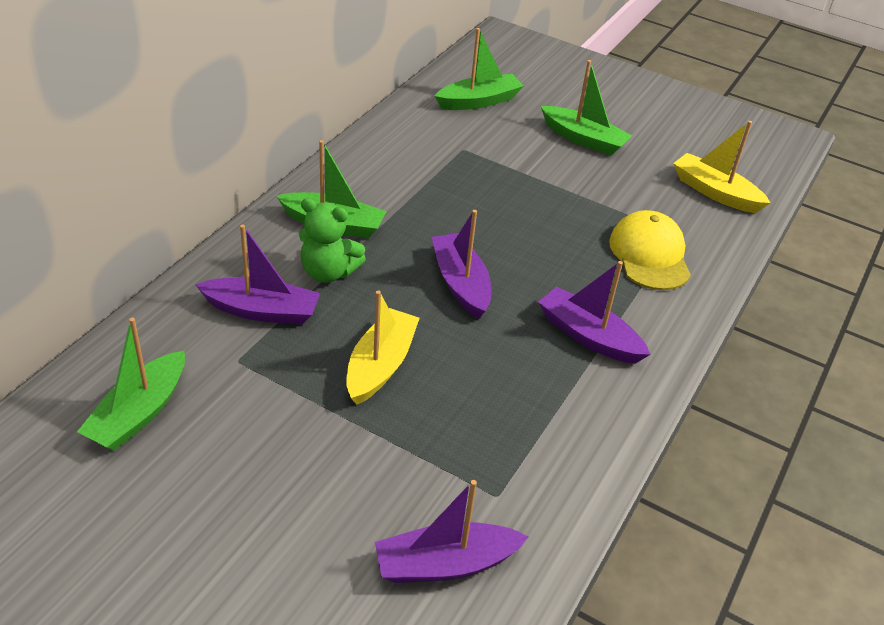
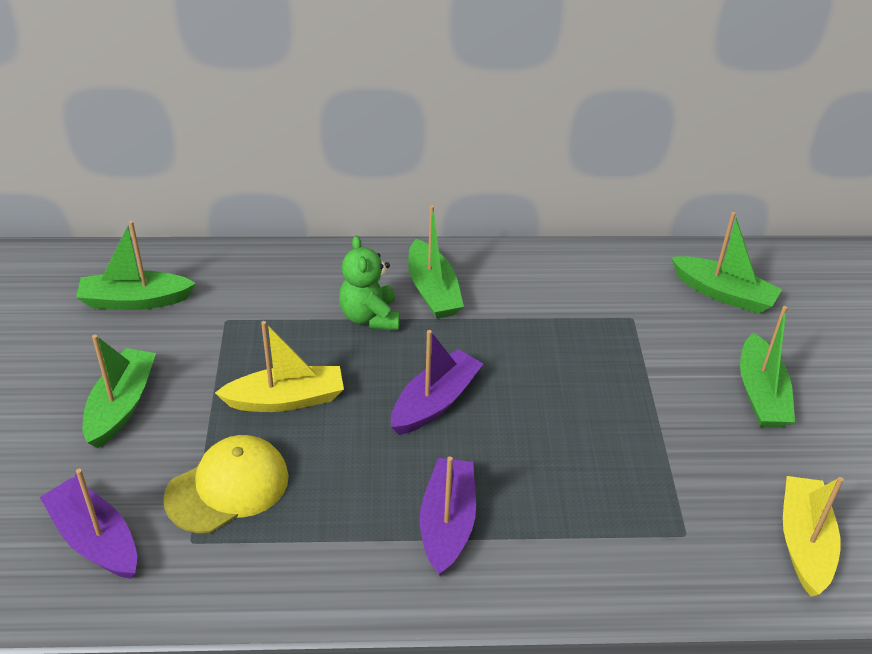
camera: 60 degrees right, 0 degrees up
(262, 311) = (290, 304): purple boat -> none
(284, 481) = (121, 405): none -> green boat
(649, 255) = (623, 525): yellow cap -> yellow cap (228, 487)

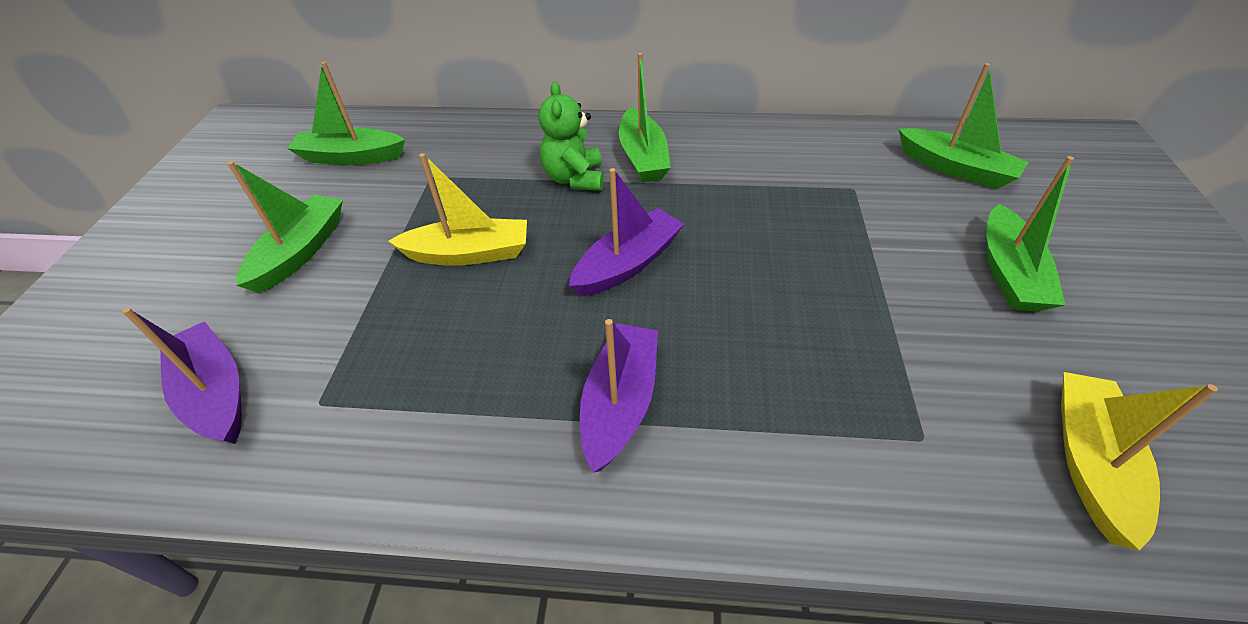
camera: 10 degrees right, 5 degrees up
(228, 487) = (379, 343): yellow cap -> none

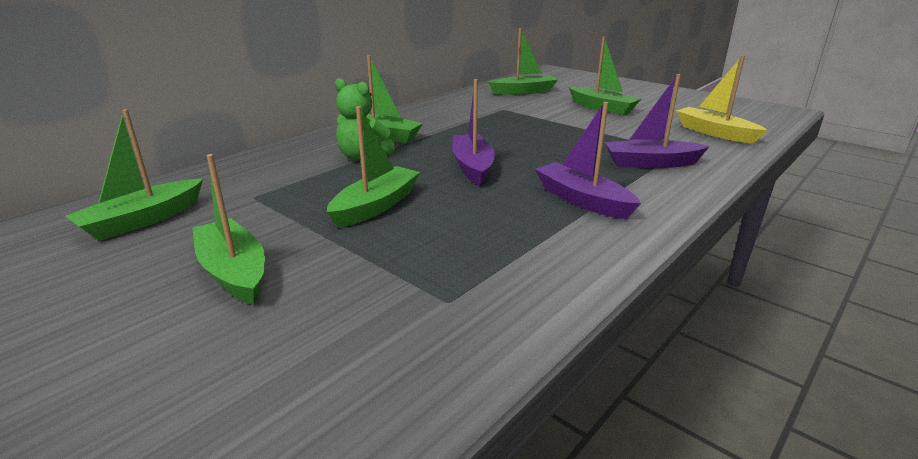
camera: 55 degrees left, 20 degrees down
(215, 393) = (360, 354): purple boat -> purple boat (651, 163)
(469, 253) = (376, 206): yellow boat -> green boat

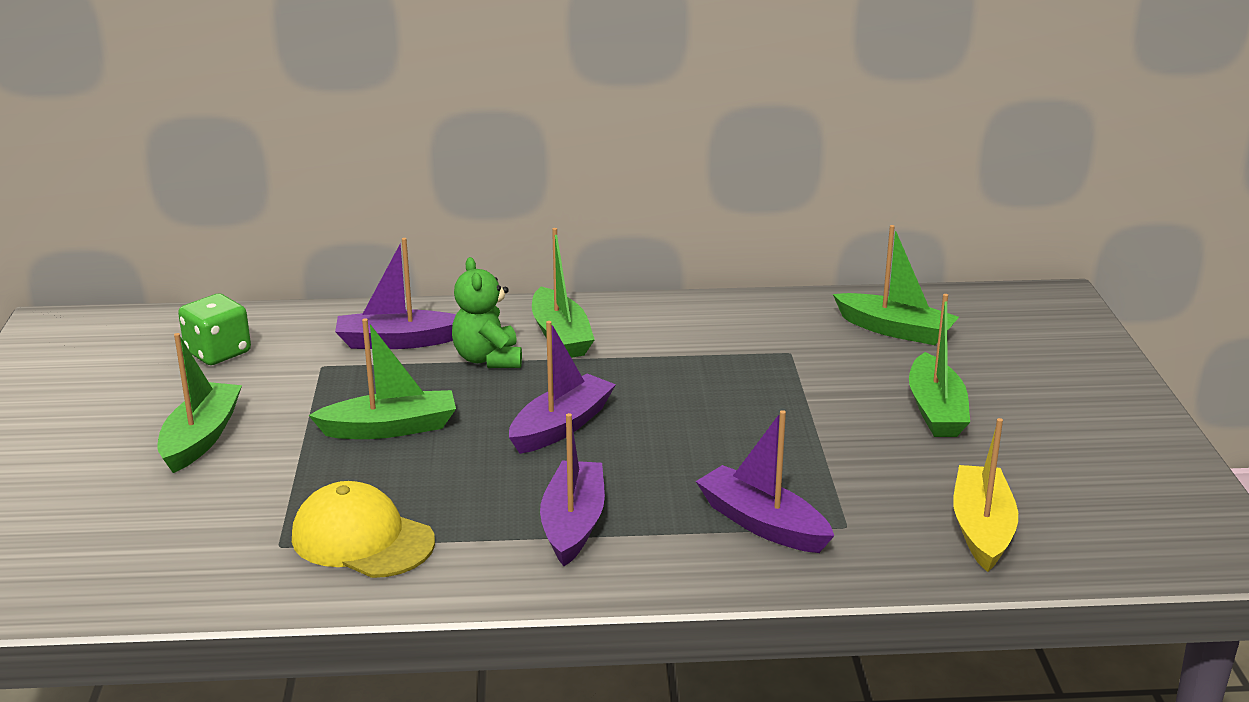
camera: 45 degrees right, 0 degrees up
(143, 220) = (218, 352): green boat -> green dice
(285, 168) = (397, 342): none -> purple boat
(494, 266) = (362, 539): none -> yellow cap

